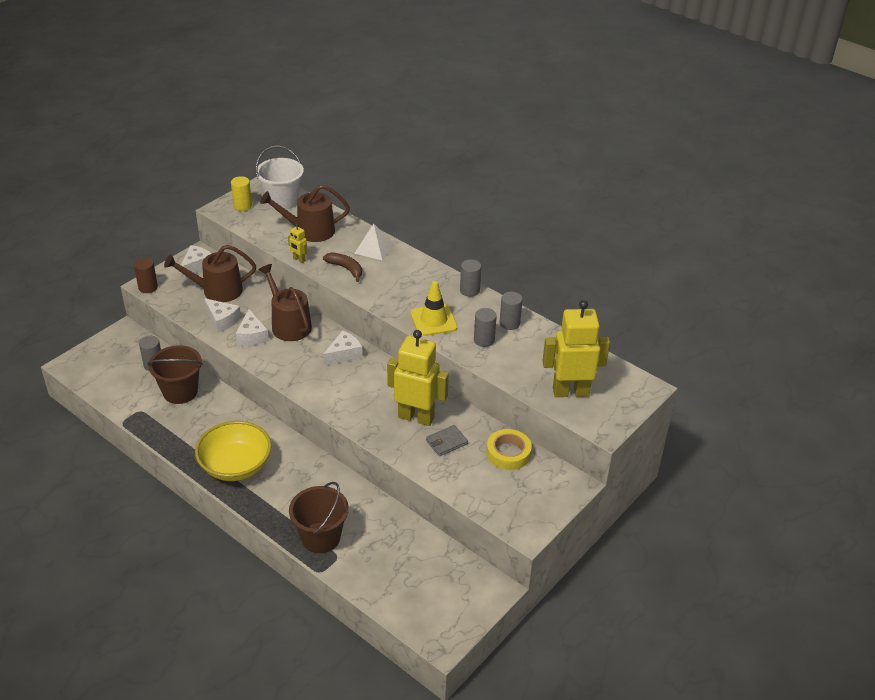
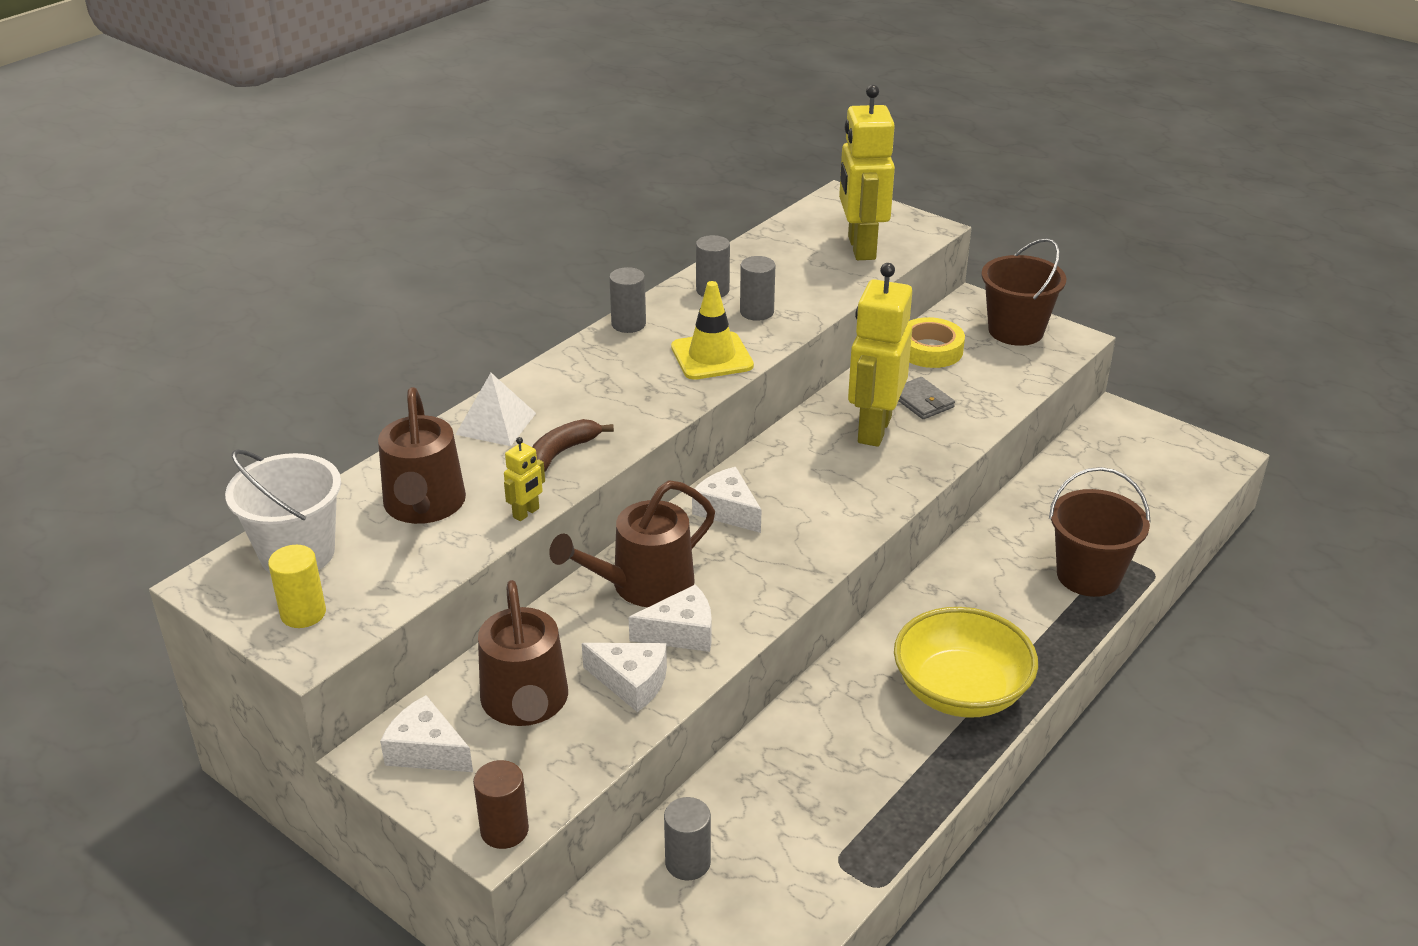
camera: 90 degrees left, 5 degrees down
(180, 392) = (771, 801): brown bucket -> brown bucket (1015, 331)
(222, 320) = (631, 682): white cheese -> white cheese turned 75 degrees clockwise

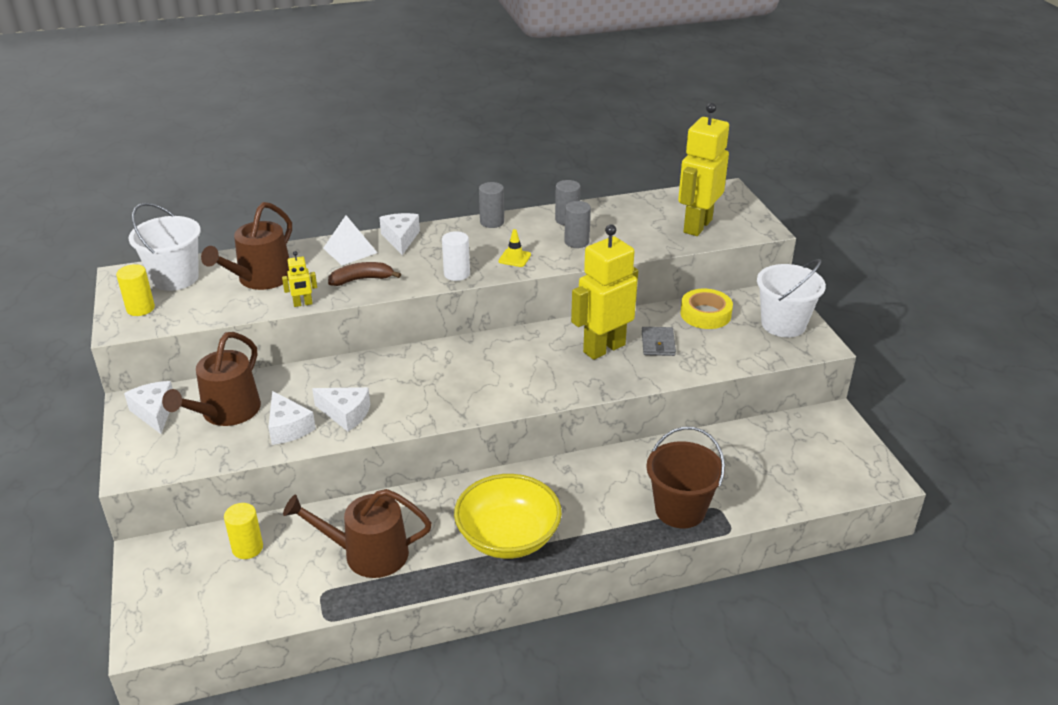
camera: 35 degrees right, 0 degrees up
(504, 830) = (139, 470): brown cylinder -> none
(643, 585) = (359, 379): brown watering can -> brown watering can (368, 554)
(669, 401) = (456, 274): none -> white cylinder
(687, 862) = (247, 548): grey cylinder -> yellow cylinder
(712, 357) = (514, 258): yellow traffic cone -> yellow traffic cone, size x0.54
(727, 510) = (456, 358): white cheese -> white cheese (401, 239)
(1015, 331) = (783, 324): brown bucket -> white bucket

